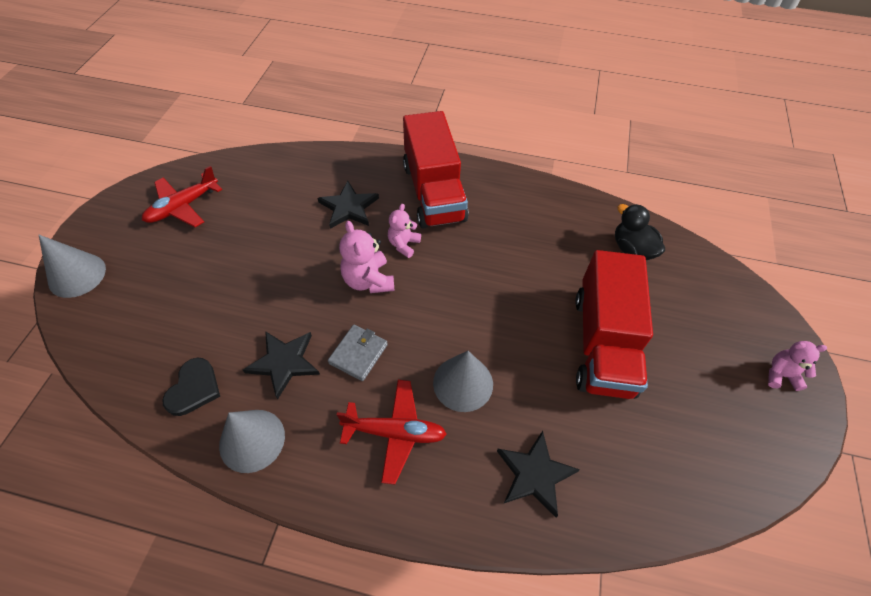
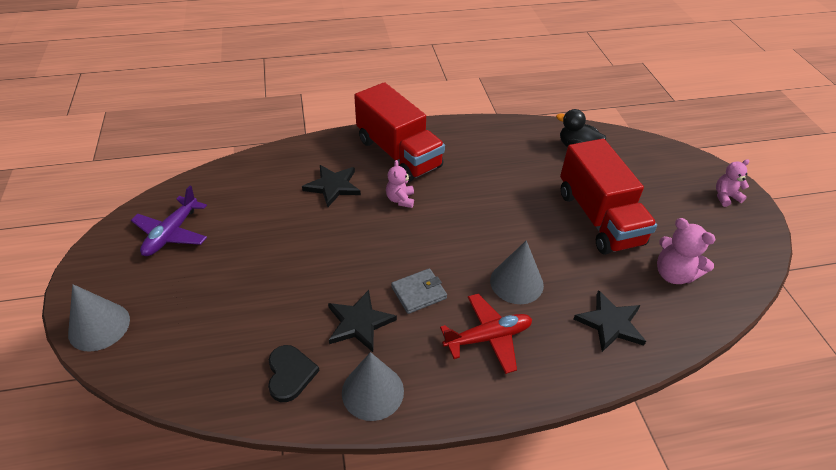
camera: 25 degrees left, 10 degrees down
(183, 207) = (172, 233): red plane -> purple plane
(358, 354) = (419, 293): grey wallet -> grey wallet turned 60 degrees clockwise
(368, 280) = (389, 236): pink teddy bear -> pink teddy bear (673, 274)

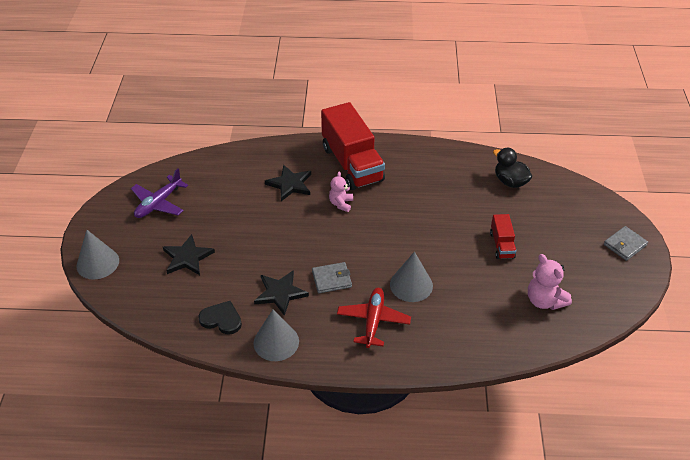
camera: 15 degrees right, 0 degrees up
(290, 374) = (221, 319): black heart -> black heart turned 75 degrees counterclockwise
(488, 337) = (373, 321): red plane -> red plane turned 75 degrees counterclockwise
(599, 218) = (502, 245): red truck -> red truck, size x0.47
(610, 323) = (473, 328): black star -> black star (187, 257)
(725, 197) = (625, 245): pink teddy bear -> grey wallet

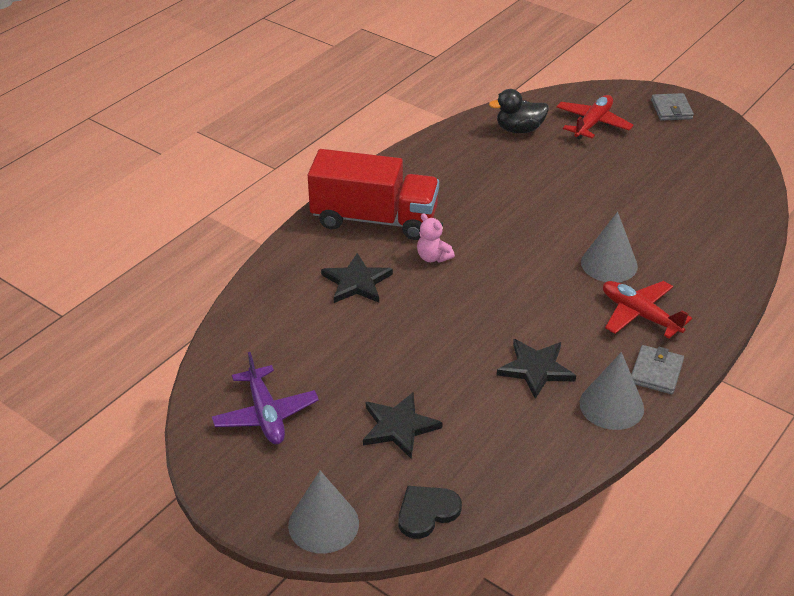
camera: 55 degrees left, 5 degrees down
(221, 319) = (536, 438): black heart -> black heart (427, 512)
(331, 279) = (549, 318): grey wallet -> grey wallet (656, 372)
(502, 245) = (605, 178): red truck -> none
(544, 301) = (703, 190): pink teddy bear -> none
(558, 212) = (592, 123): none -> red plane

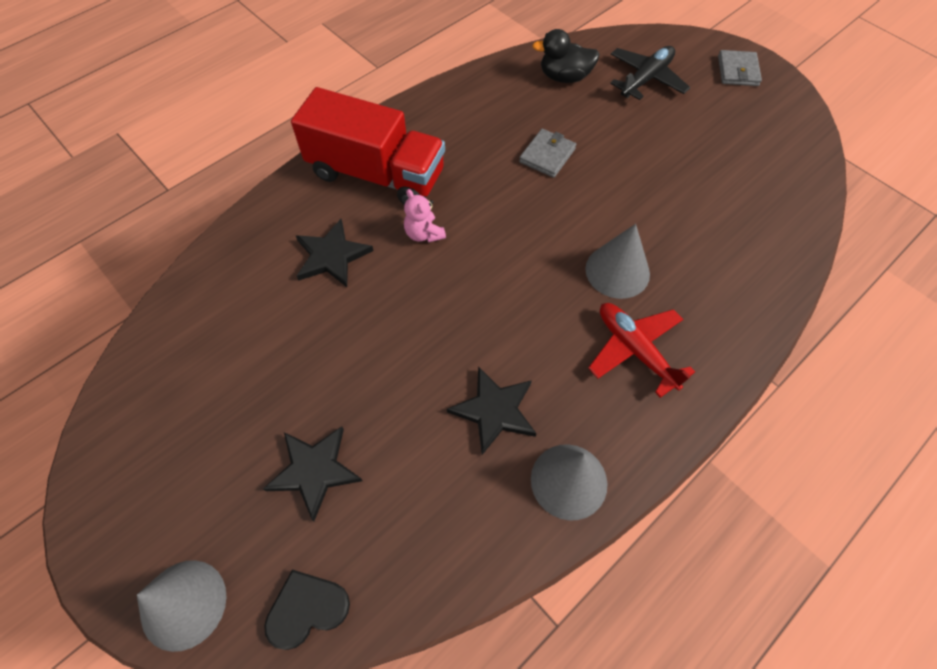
camera: 10 degrees right, 20 degrees up
(266, 414) = (174, 426): purple plane -> none
(592, 123) = (646, 79): red plane -> black plane
(656, 372) = (634, 439): grey wallet -> grey wallet (547, 155)

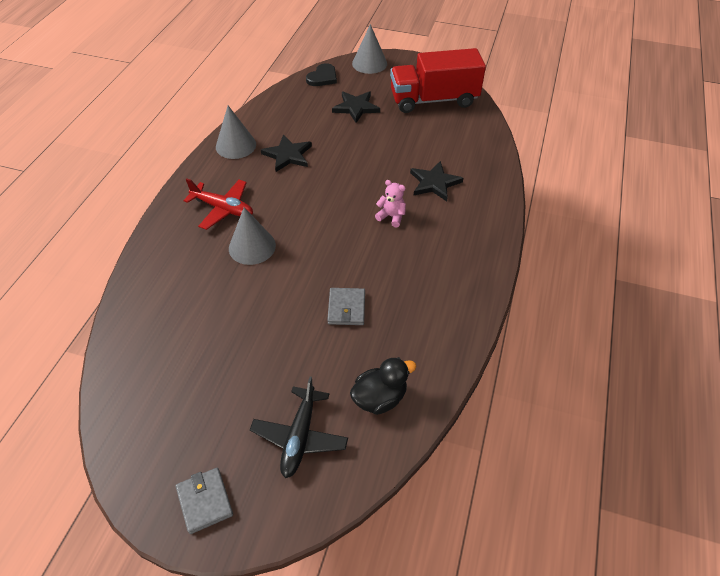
camera: 150 degrees right, 10 degrees down
(376, 174) = (456, 239): red truck -> red truck (433, 100)

